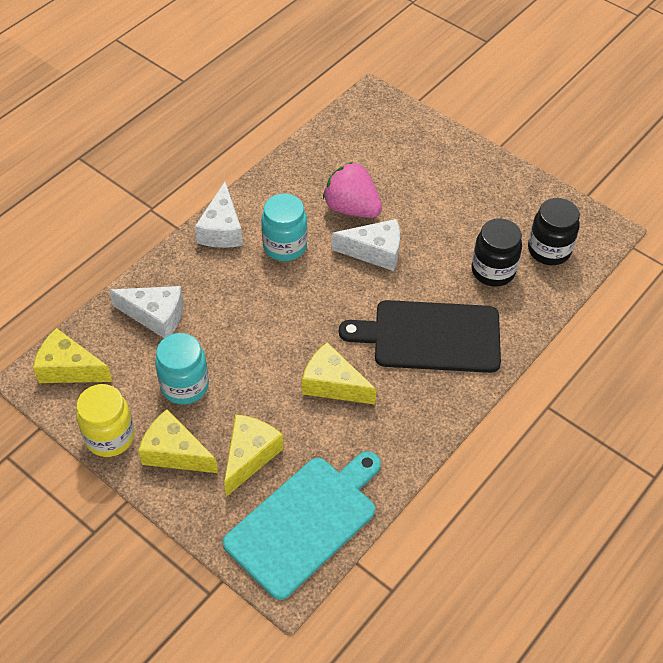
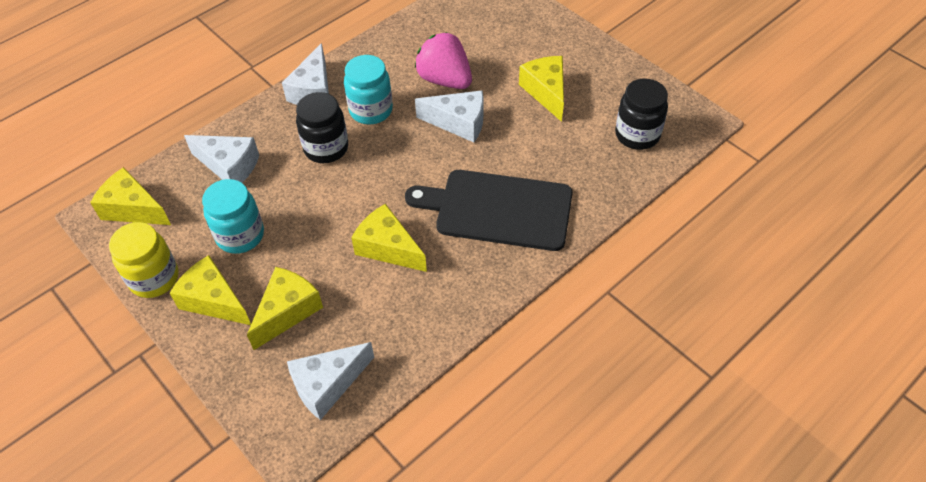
camera: 10 degrees right, 0 degrees up
(305, 522) = (327, 385): turquoise cutting board -> white cheese
(453, 213) = (546, 92): none -> yellow cheese
(493, 271) = (575, 150): black jar -> black jar (326, 148)

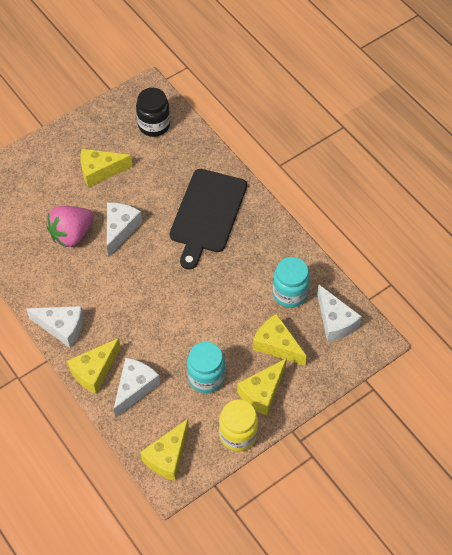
camera: 85 degrees left, 5 degrees up
(326, 148) = (129, 319): black jar -> none
(371, 110) = (94, 287): turquoise jar -> turquoise jar (289, 293)
(388, 248) = (231, 282): yellow cheese -> yellow cheese (94, 371)

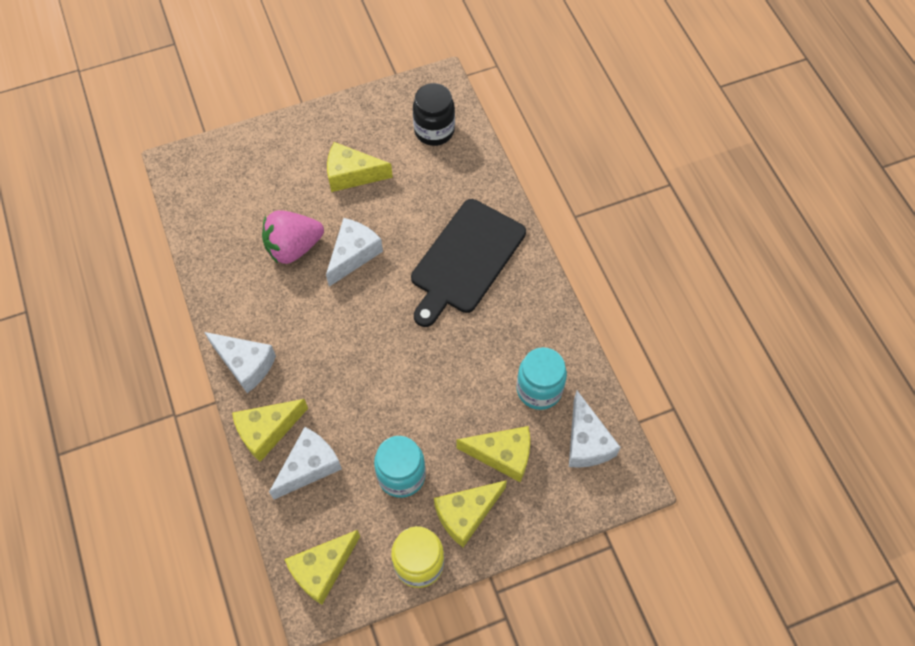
camera: 15 degrees right, 5 degrees up
(276, 345) = (502, 455): yellow cheese -> yellow cheese turned 135 degrees clockwise

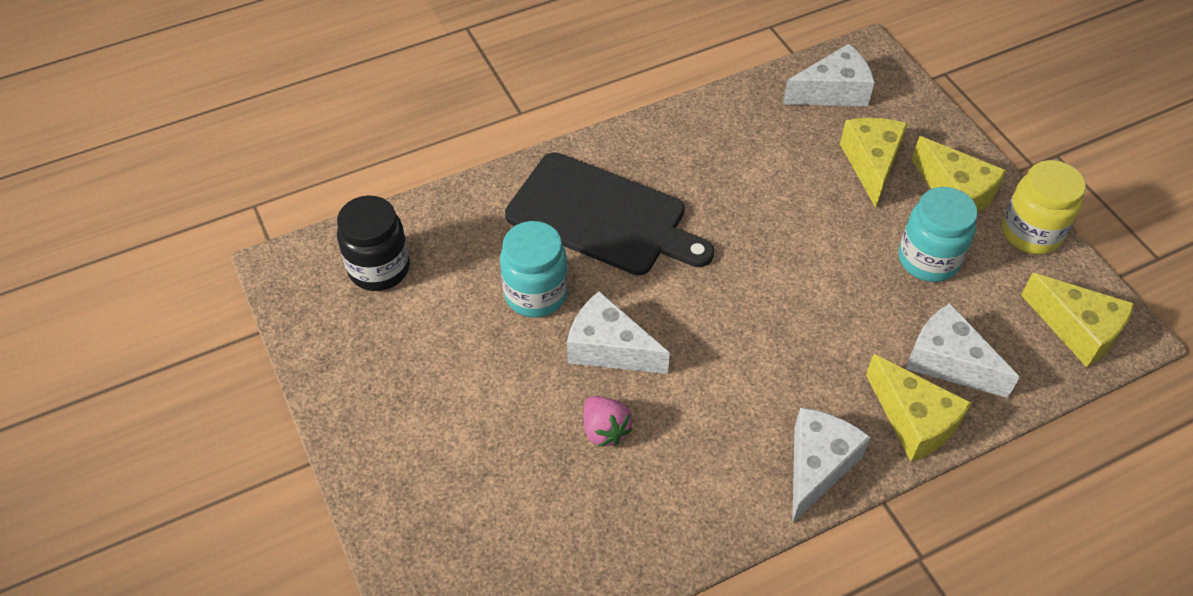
camera: 95 degrees left, 10 degrees down
(293, 247) = (604, 430): pink strawberry -> pink strawberry, size x0.58
(352, 175) = (463, 367): yellow cheese -> none
(539, 389) = (777, 135): turquoise jar -> turquoise jar (535, 294)

